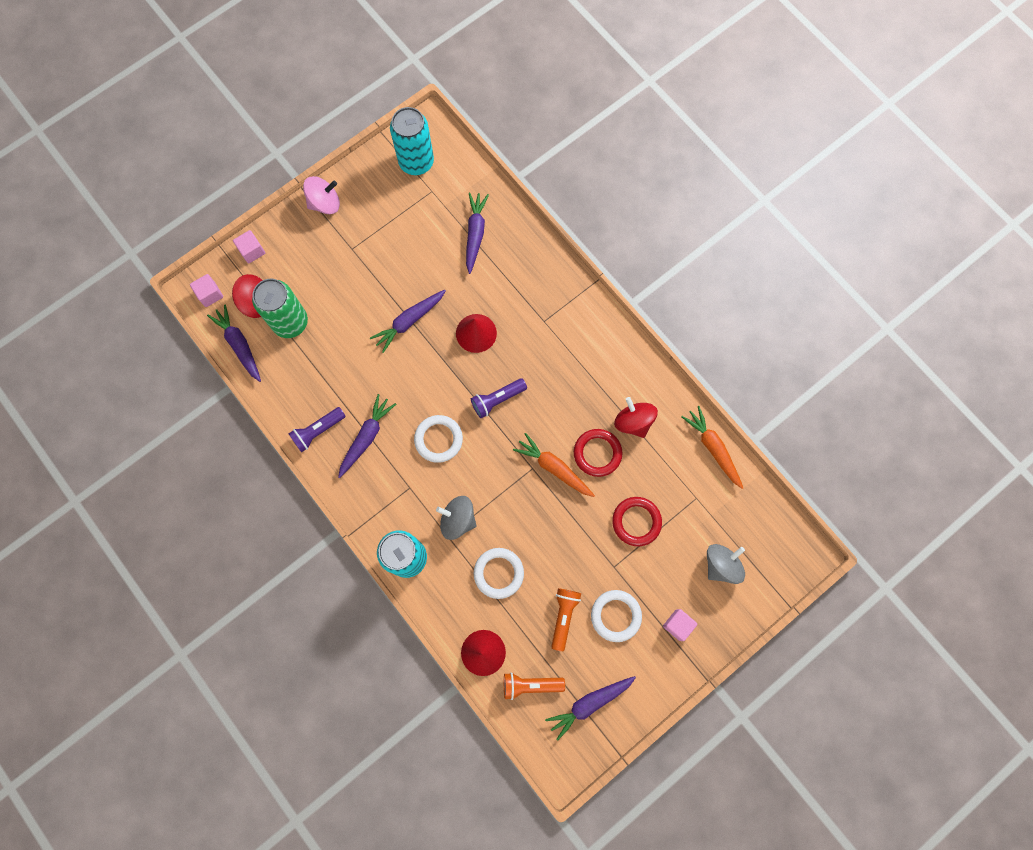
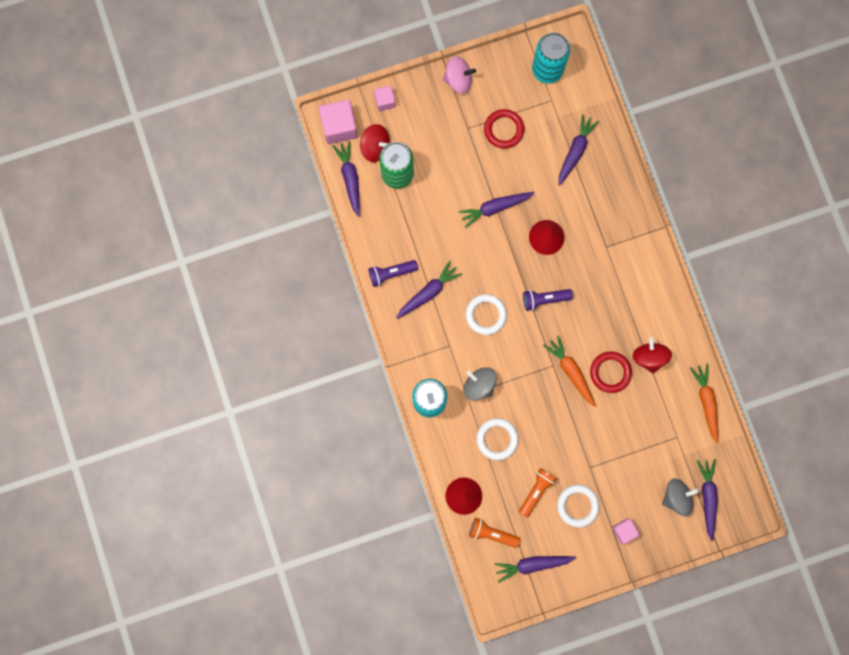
camera: 20 degrees right, 5 degrees up
(210, 294) = (339, 127): pink cube -> pink cube, size x1.75
(636, 522) = (621, 438): red ring -> red ring (503, 130)
(755, 552) = (707, 497): none -> purple carrot

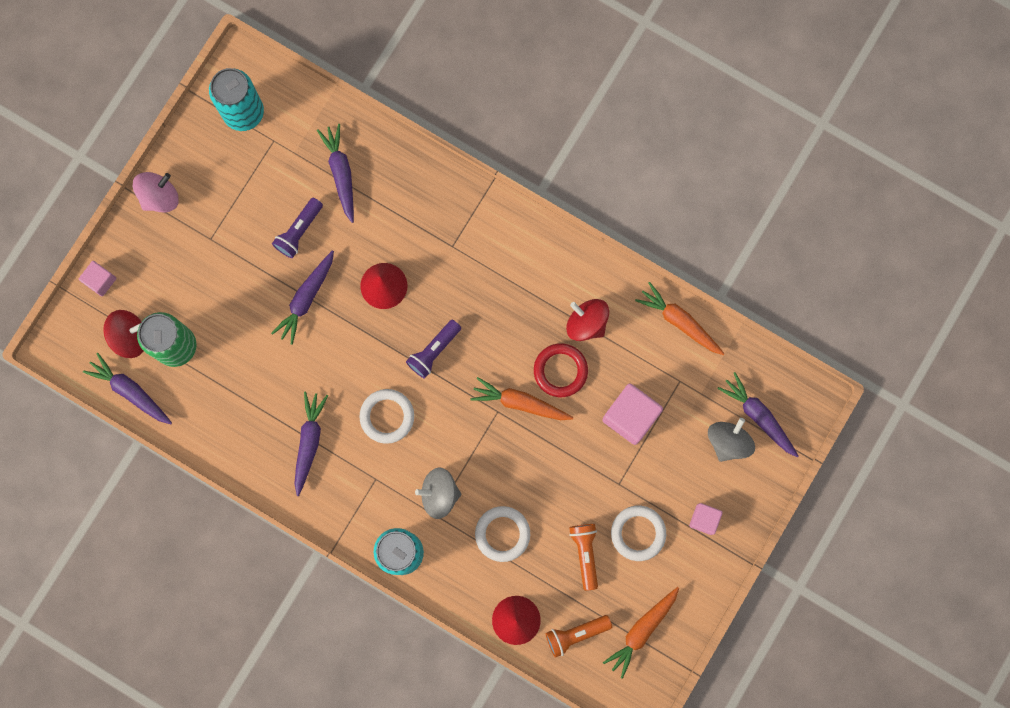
camera: 40 degrees left, 0 degrees up
(339, 127) = (74, 346): pink cube -> pink cube (630, 416)
(391, 273) = (254, 454): purple flashlight -> purple flashlight (299, 231)
(503, 130) = (249, 210): red ring -> none
(532, 564) = (642, 631): purple carrot -> orange carrot

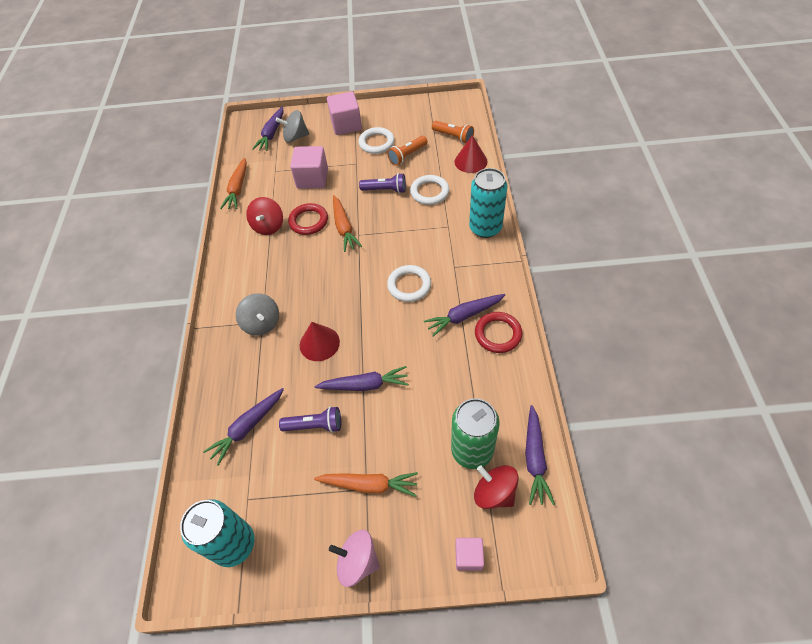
camera: 120 degrees left, 25 degrees down
(265, 457) = (498, 334): none -> red ring
(433, 351) = (345, 288): purple flashlight -> purple flashlight (385, 190)
(439, 494) = (434, 231): grey spinning top -> grey spinning top (262, 323)
(642, 631) = (426, 116): orange carrot -> orange carrot (369, 485)
(704, 519) = (346, 125): pink cube -> pink cube, size x1.75

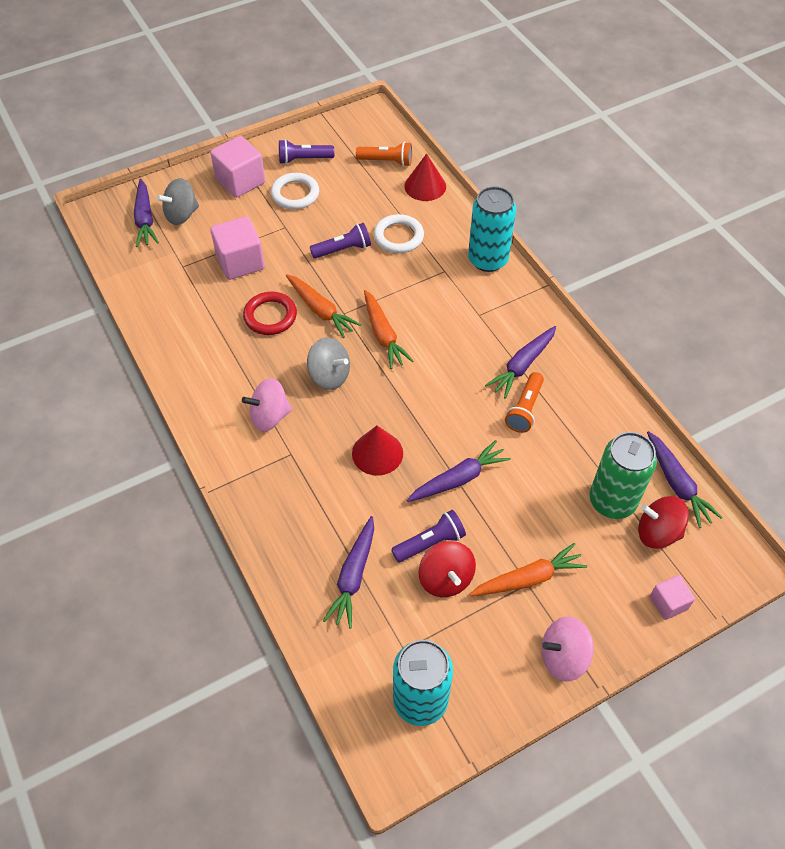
camera: 30 degrees left, 0 degrees up
(238, 189) = (146, 304): orange carrot -> orange carrot (383, 335)
(262, 323) = (292, 456): grey spinning top -> grey spinning top (329, 375)
(265, 290) = (269, 416): none -> pink spinning top
(268, 226) = (221, 338): red spinning top -> red spinning top (446, 579)
(397, 121) = (304, 159): none -> purple flashlight
(407, 155) = (344, 200): orange flashlight -> orange flashlight (524, 409)
(409, 285) = (441, 352): white ring -> none
(498, 334) = (569, 372): red ring -> none

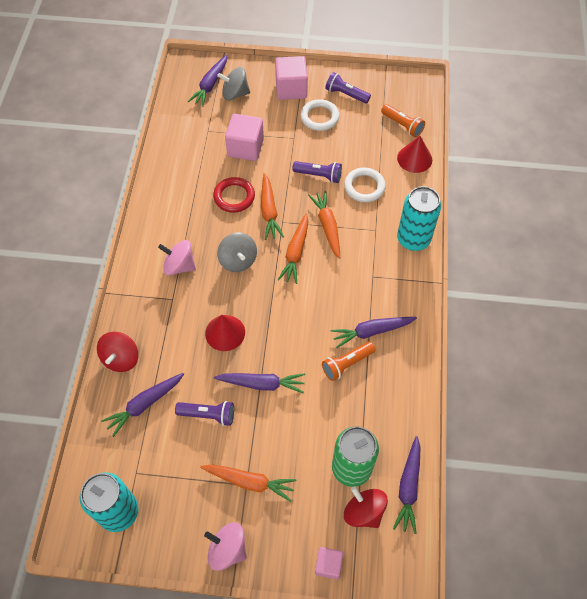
camera: 35 degrees right, 5 degrees up
(394, 293) = (327, 226): none -> orange carrot
(446, 579) = (198, 445): red spinning top -> red spinning top (121, 358)

